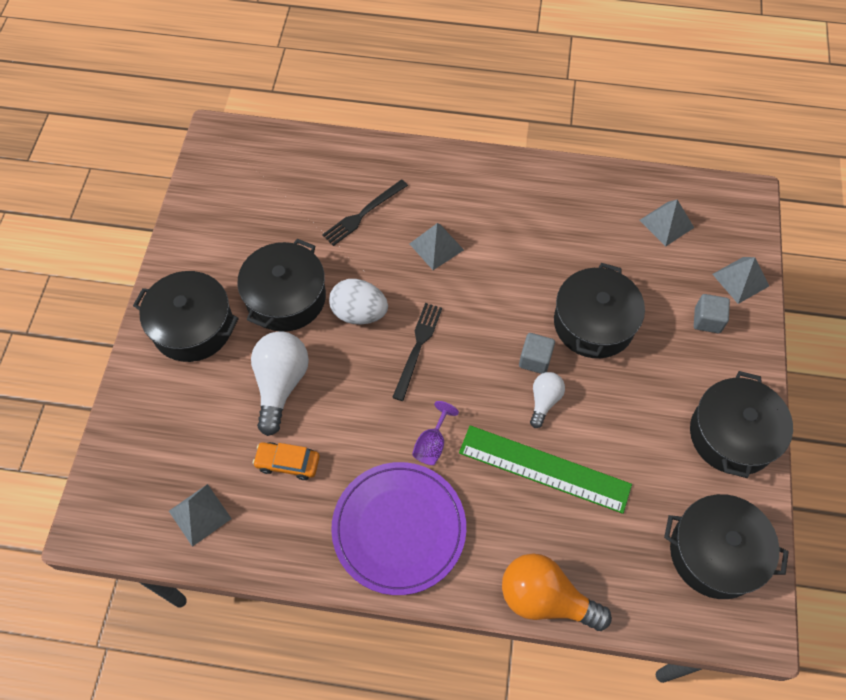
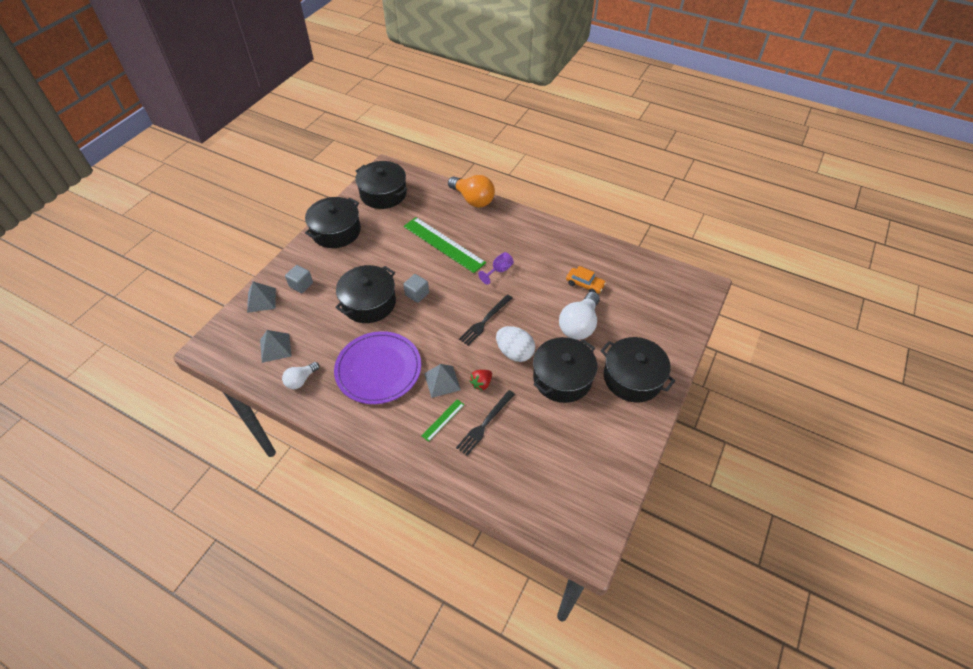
camera: 160 degrees left, 10 degrees down
(199, 514) = (640, 275): grey pyramid -> none
(363, 214) = (485, 424): black fork -> black fork turned 150 degrees clockwise
(386, 259) = (481, 383): none -> red strawberry
(399, 528) = (532, 241): purple plate -> purple plate (378, 369)
(414, 204) = (443, 420): none -> green ruler
(544, 401) = (425, 273): white light bulb -> white light bulb (301, 380)

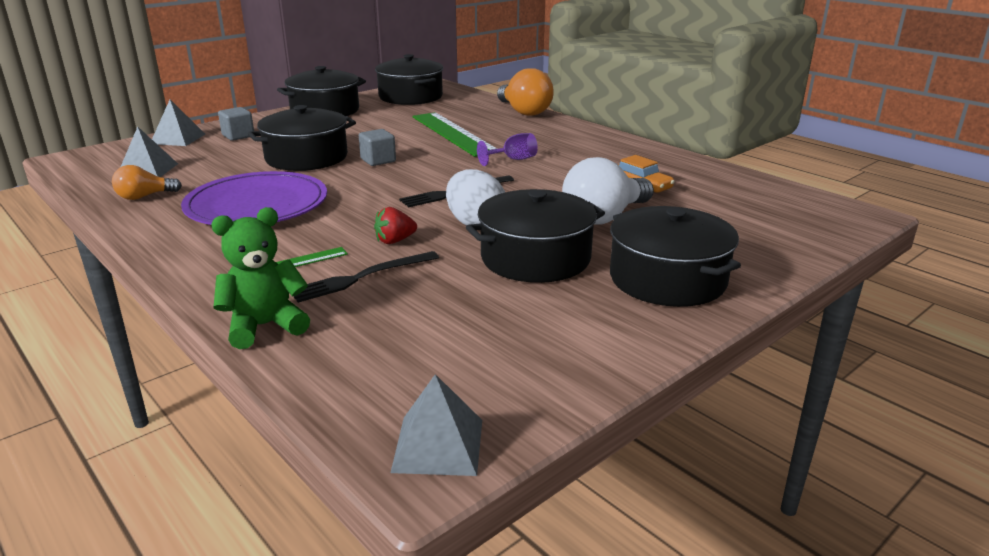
camera: 20 degrees right, 25 degrees down
(301, 380) = (144, 197): white light bulb -> orange light bulb
(442, 381) = (336, 229): grey pyramid -> grey pyramid (438, 445)
(464, 480) = (265, 326): none -> green teddy bear

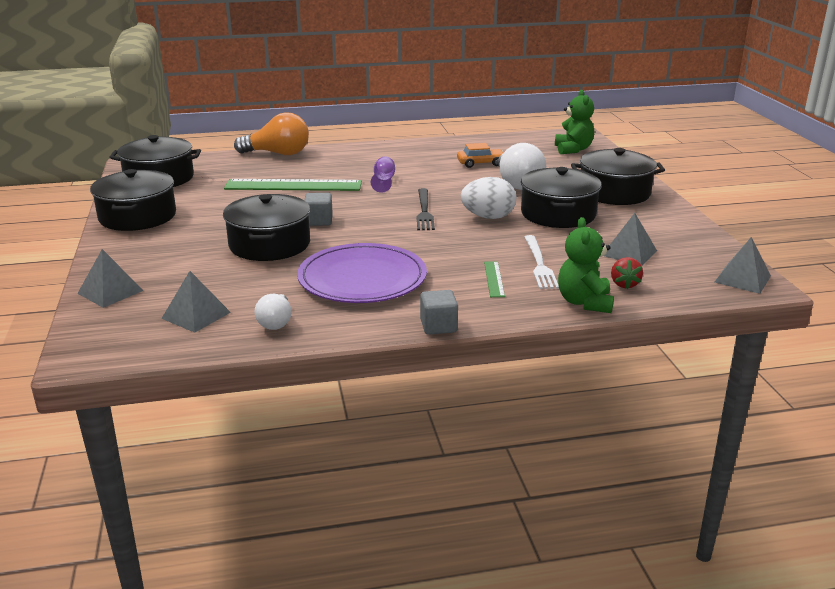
camera: 60 degrees left, 0 degrees up
(144, 197) = (276, 322): orange light bulb -> white light bulb
(238, 136) = (152, 263): grey cube -> grey cube (438, 326)
(361, 277) = (539, 264): black fork -> white fork
(395, 241) = (490, 244): red strawberry -> red strawberry (624, 284)
(453, 328) = (629, 253): none -> grey pyramid
(790, 223) = (573, 149): none -> green teddy bear

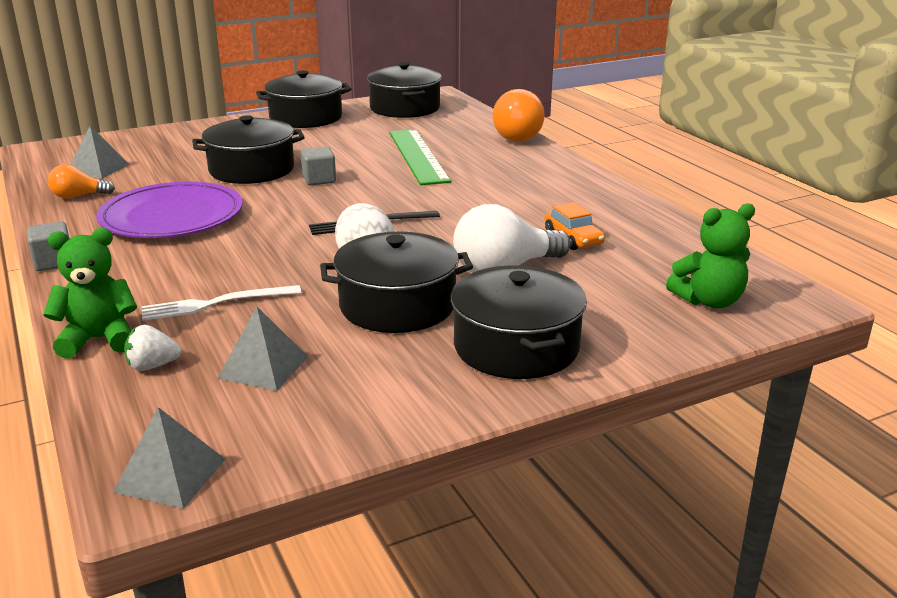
camera: 75 degrees right, 0 degrees up
(110, 292) = (146, 137): grey pyramid -> none
(276, 322) = (78, 196): white light bulb -> orange light bulb
(384, 181) = (458, 193): purple goblet -> none
(494, 279) = (170, 280): green ruler -> none
(624, 284) = (152, 366): red strawberry -> white strawberry

